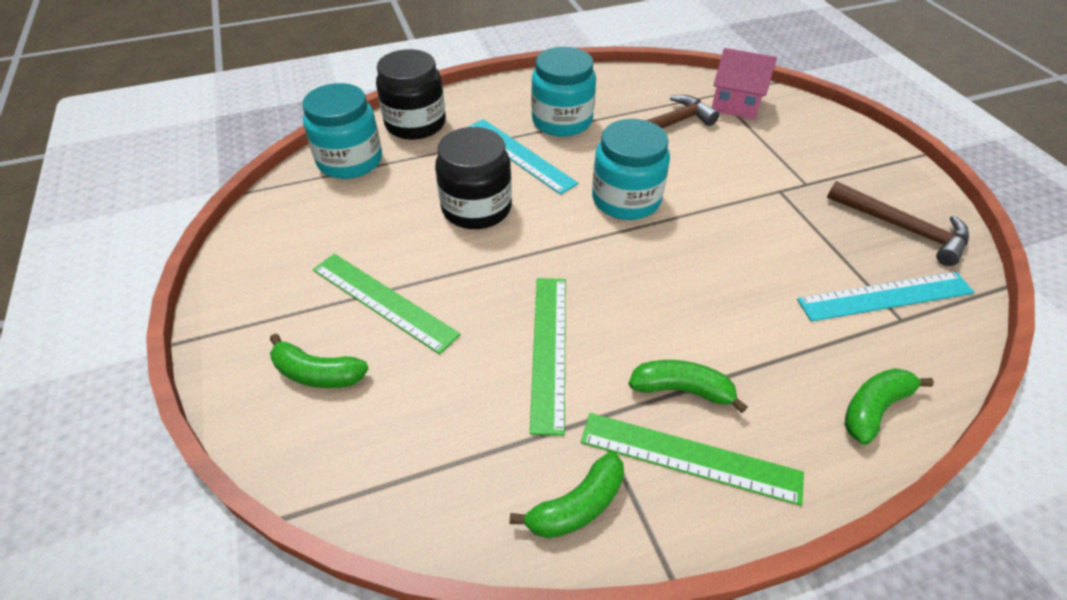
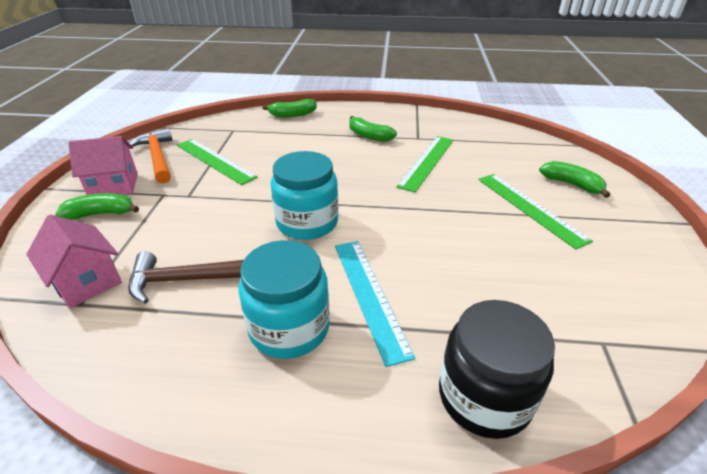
camera: 155 degrees left, 10 degrees down
(350, 161) = (578, 356): turquoise jar -> none
(476, 208) = (439, 252): black jar -> none
(577, 505) = (442, 122): green banana -> green banana (101, 214)
(690, 457) = (385, 121): green ruler -> green ruler (215, 160)
(870, 177) = (114, 186): none -> pink house
(885, 296) = (224, 138): turquoise ruler -> none
(902, 228) = (157, 157): brown hammer -> orange hammer

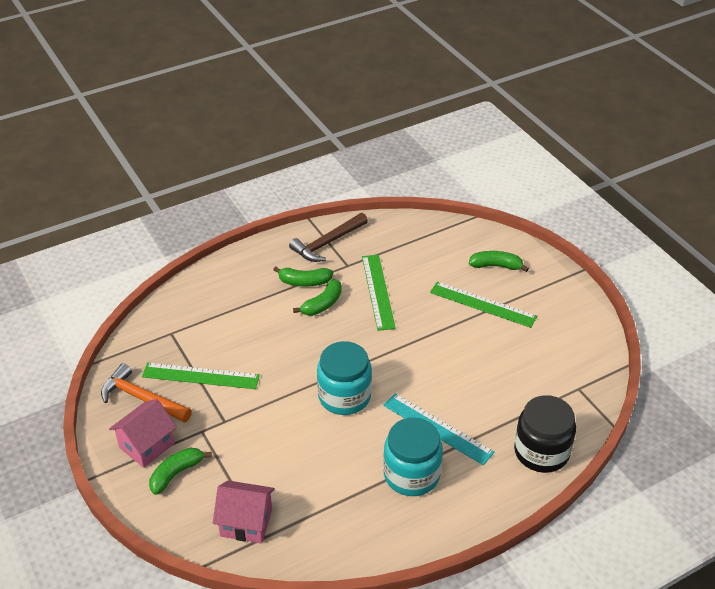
camera: 35 degrees left, 5 degrees up
(191, 279) = (315, 481): brown hammer -> brown hammer (327, 243)
(293, 115) = (206, 286): green banana -> green banana (322, 304)

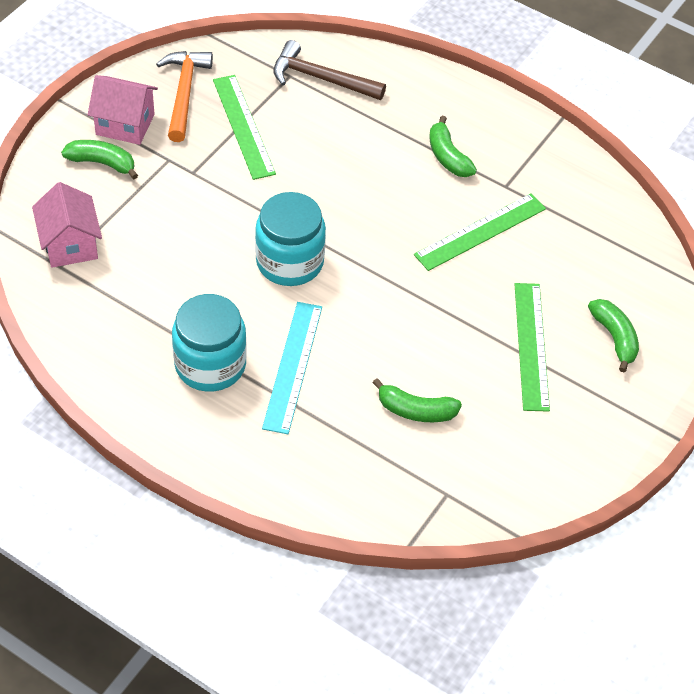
camera: 60 degrees right, 10 degrees up
(322, 304) = (422, 187): green banana -> green banana (416, 410)
(327, 243) = (531, 152): brown hammer -> brown hammer (321, 78)
(541, 452) = (316, 483): black jar -> none

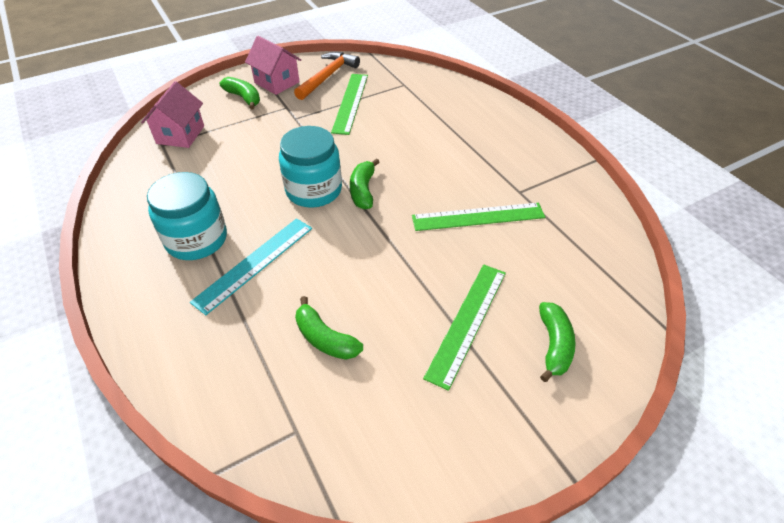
camera: 30 degrees right, 5 degrees down
(321, 78) = (424, 91): brown hammer -> none
(448, 157) = (485, 159): green banana -> green banana (363, 190)

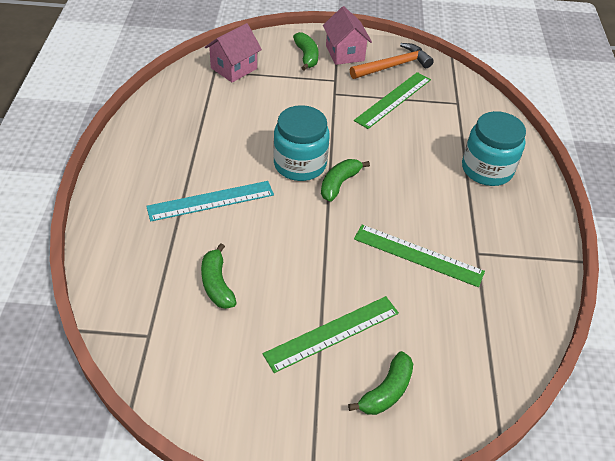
camera: 30 degrees right, 0 degrees up
(196, 239) = (184, 161): turquoise jar -> turquoise jar (487, 169)

